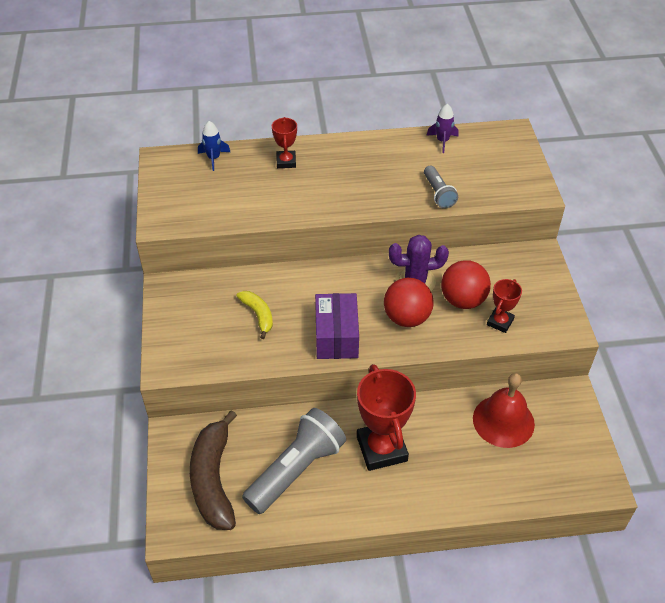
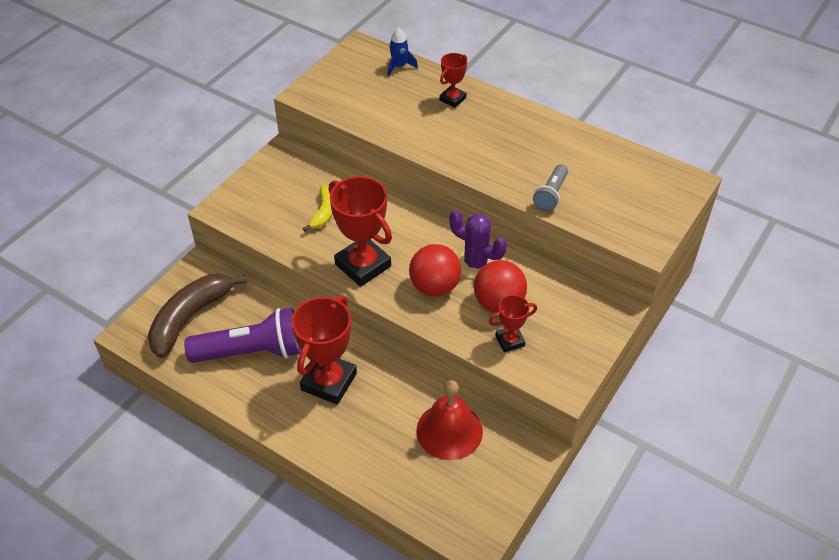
camera: 40 degrees right, 0 degrees up
(296, 470) = (251, 352): grey flashlight -> purple flashlight
(336, 336) = (363, 265): purple box -> red trophy
(442, 141) = (610, 153): purple rocket -> none

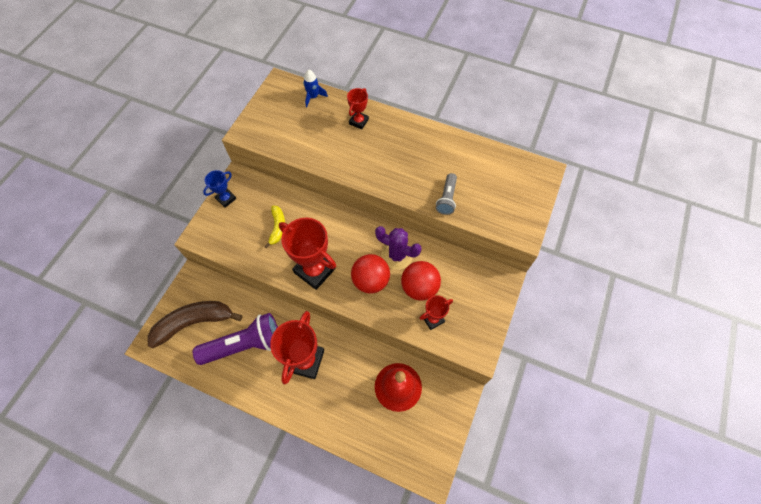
camera: 10 degrees left, 15 degrees up
(190, 318) = (194, 323): brown banana -> brown banana turned 45 degrees clockwise
(263, 173) = (226, 199): none -> blue trophy

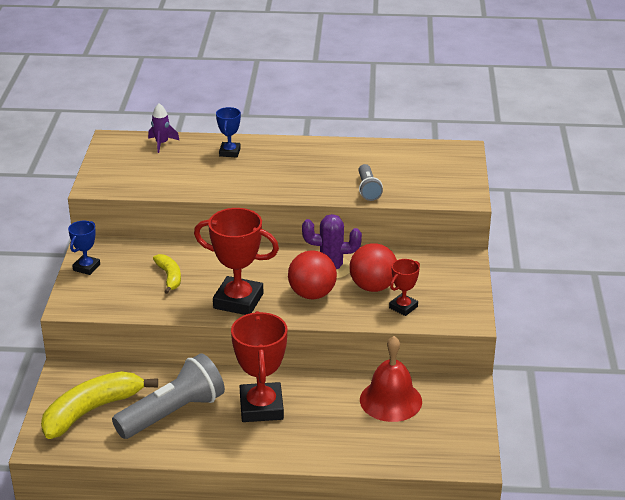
camera: 20 degrees left, 30 degrees down
(194, 323) = (92, 410): brown banana -> yellow banana
(244, 345) = (173, 413): purple flashlight -> grey flashlight
(313, 97) = (162, 143): blue rocket -> purple rocket
(359, 121) = (229, 152): red trophy -> blue trophy

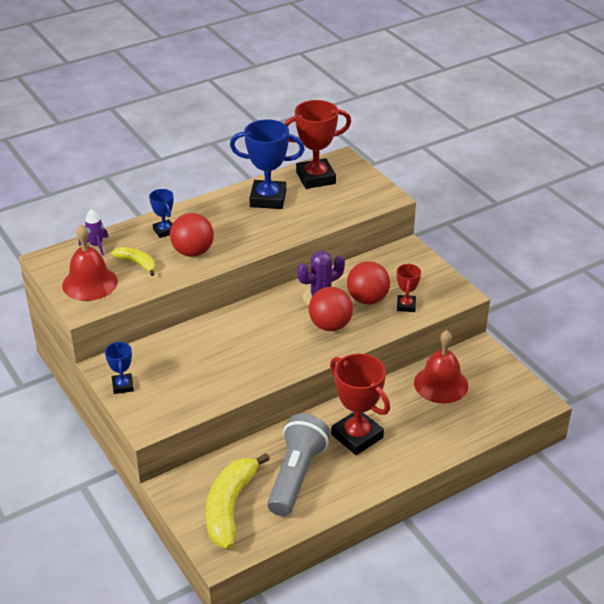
camera: 35 degrees left, 5 degrees up
(123, 169) = (90, 283): none -> red bell
(169, 277) = (203, 362): yellow banana -> yellow banana (137, 263)
(233, 177) = (193, 252): none -> red ball
(238, 301) = (281, 357): red trophy -> red trophy (315, 178)
(350, 159) = (268, 199): none -> blue trophy
(368, 189) = (310, 219): grey flashlight -> none

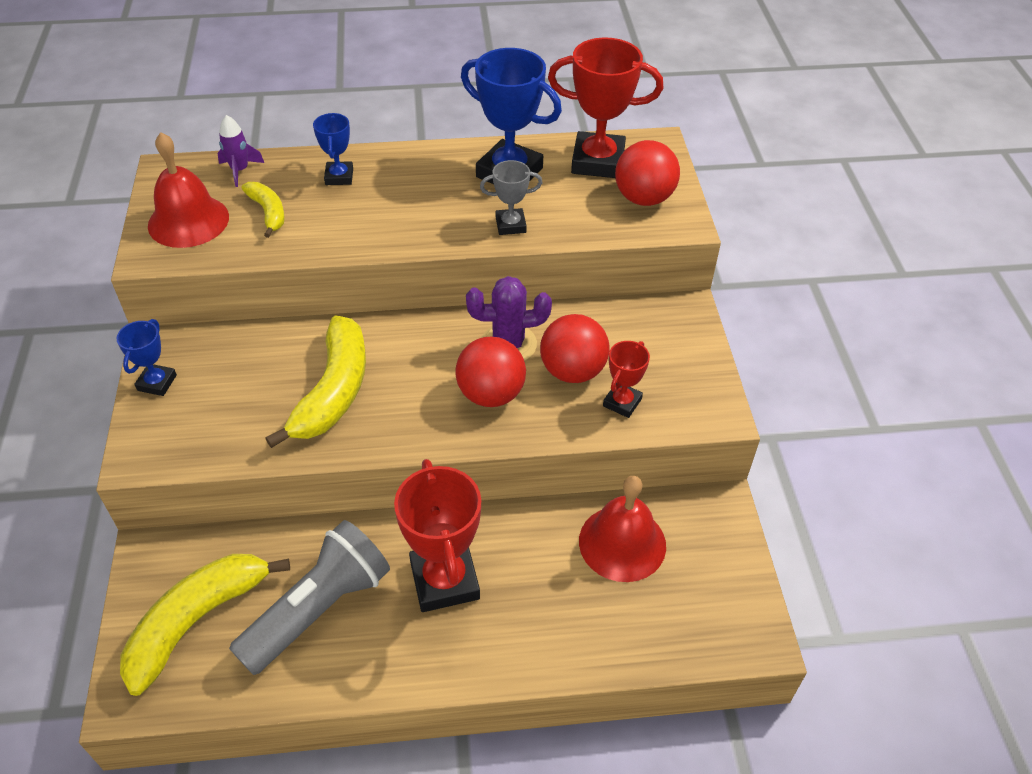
camera: 25 degrees right, 10 degrees up
(193, 252) = (351, 219): red ball -> red ball (643, 198)
(237, 354) = (333, 391): none -> yellow banana
(291, 227) = (510, 225): none -> grey trophy

